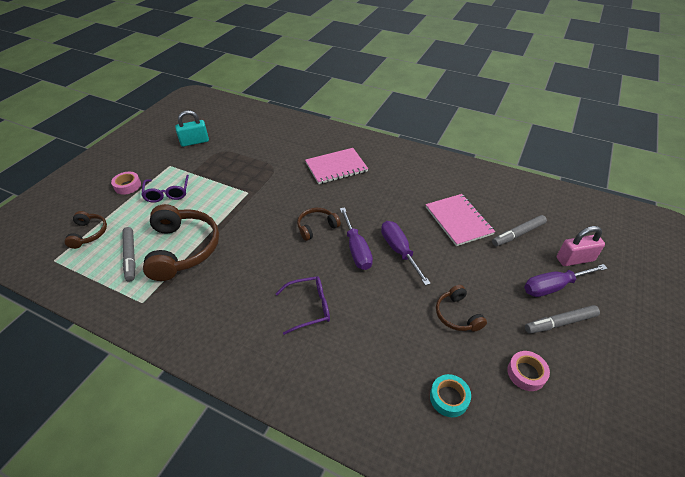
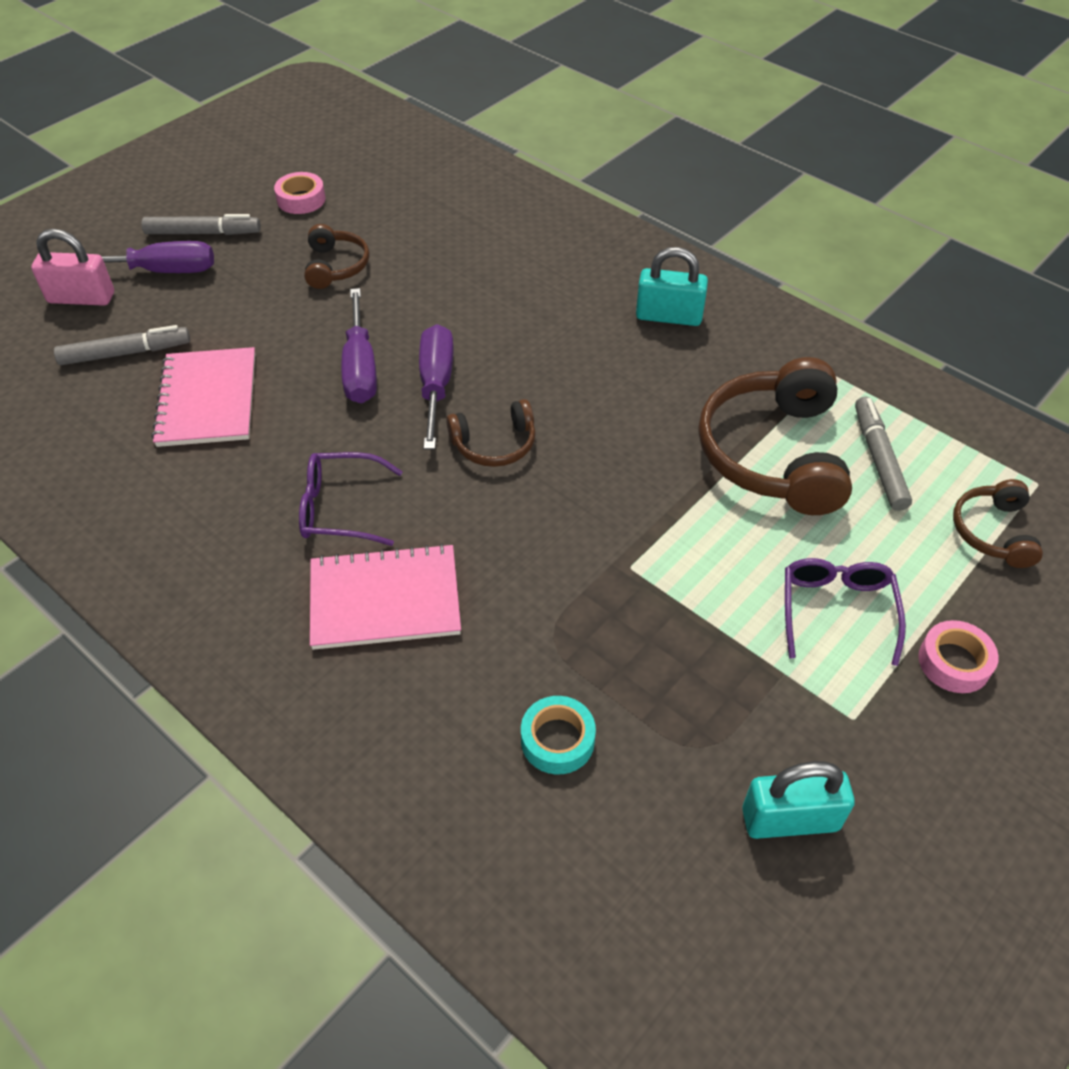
camera: 165 degrees left, 5 degrees up
(237, 323) = (669, 316): none -> turquoise padlock
(309, 307) = (552, 315): purple glasses -> purple glasses (340, 508)
(449, 398) = (412, 197): turquoise tape -> turquoise tape (557, 740)

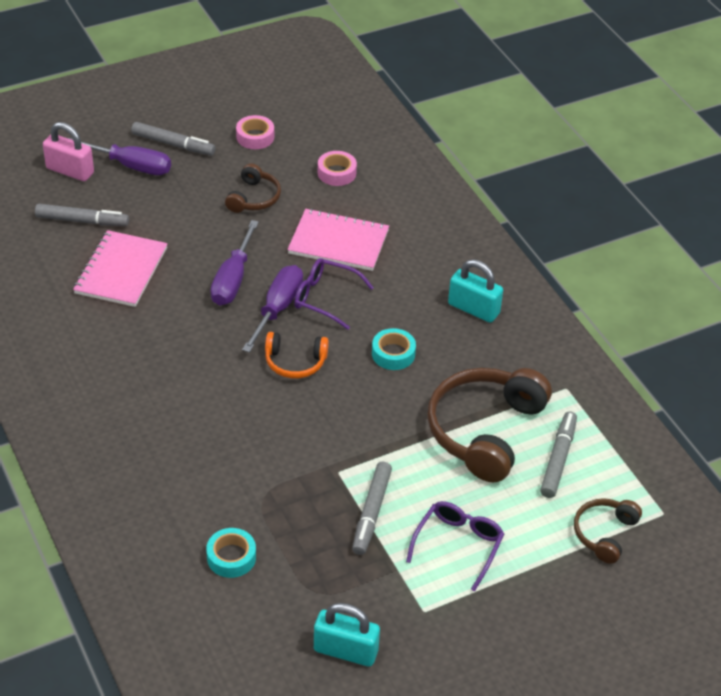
camera: 20 degrees right, 5 degrees down
(340, 508) = (171, 372): purple glasses -> purple glasses (325, 298)
(385, 599) = (171, 439): pink notebook -> pink notebook (338, 242)
(494, 444) = (295, 362): brown headphones -> orange headphones
(608, 396) = (393, 354): none -> turquoise tape
(704, 607) = (371, 512): none -> grey marker
(954, 662) = (514, 603): pink tape -> pink tape (336, 173)

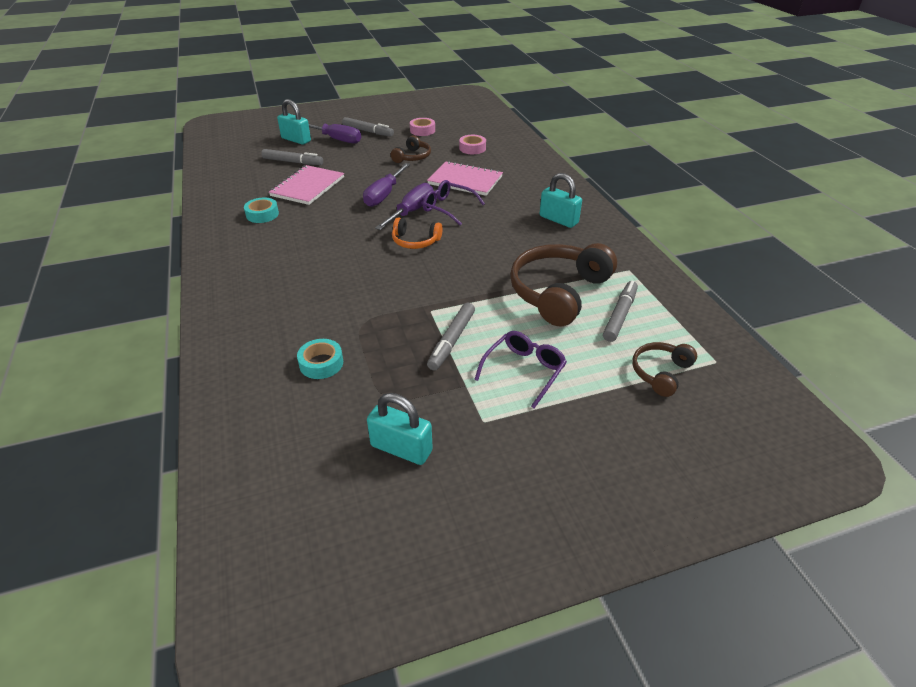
camera: 10 degrees right, 5 degrees down
(70, 171) = (296, 140): pink padlock -> turquoise padlock
(393, 354) = (492, 241): turquoise tape -> turquoise tape (262, 214)

